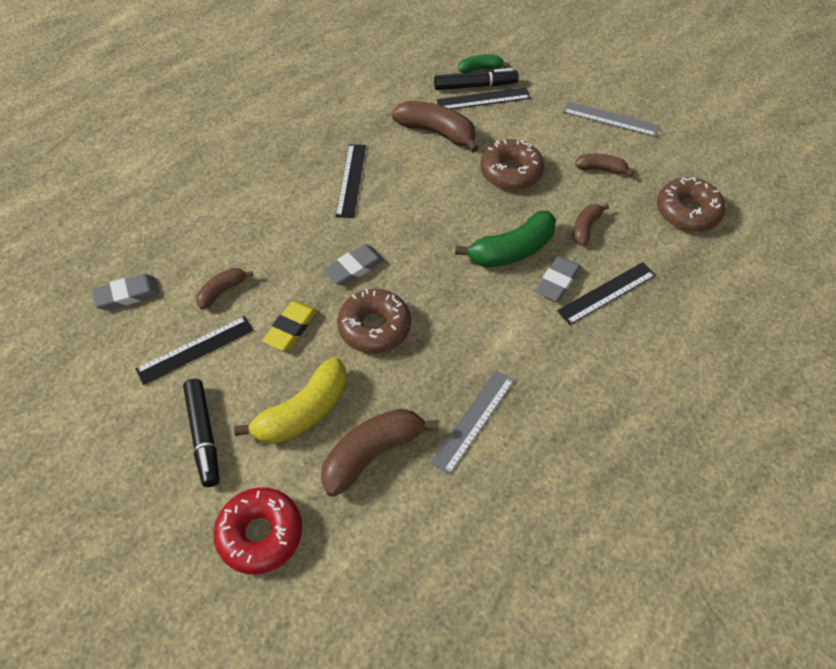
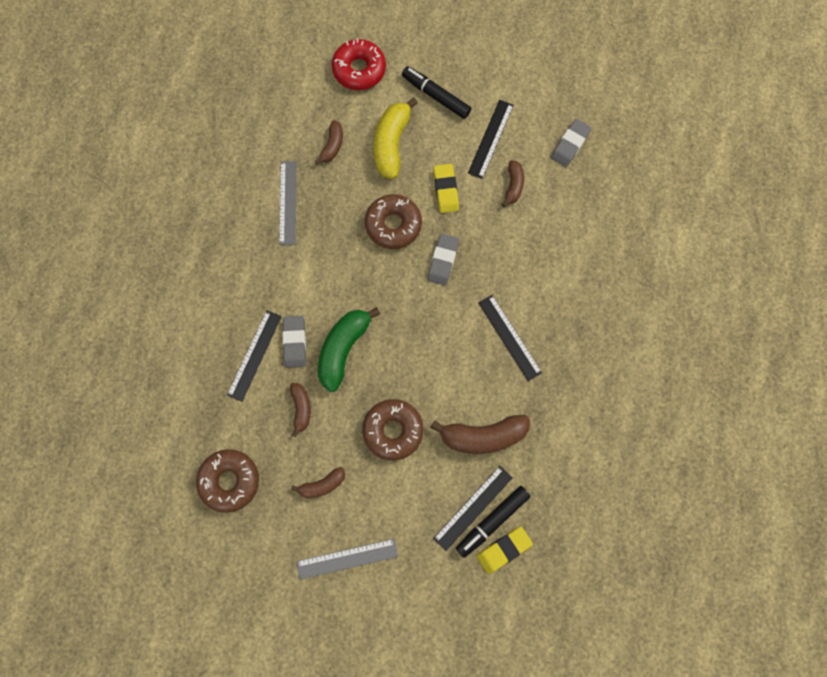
camera: 145 degrees right, 20 degrees up
(372, 454) = (332, 146): brown banana -> brown banana, size x0.56
(480, 69) = (504, 550): green banana -> yellow eraser

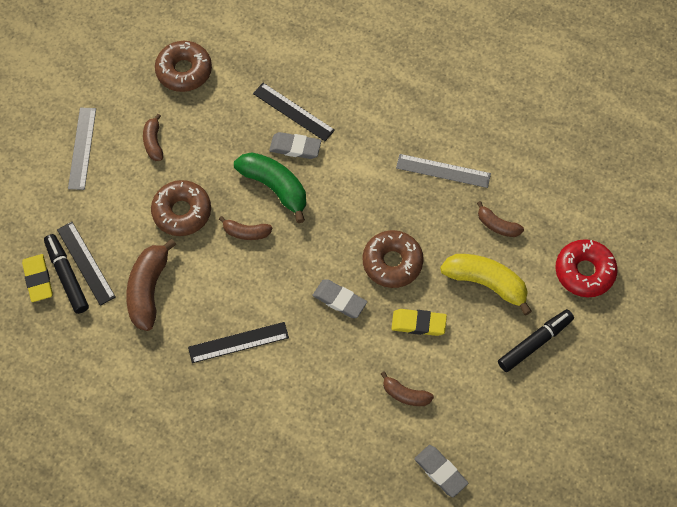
camera: 105 degrees right, 10 degrees down
(301, 408) = (229, 140): brown banana -> brown banana (246, 232)
(490, 139) = (468, 386): black ruler -> none

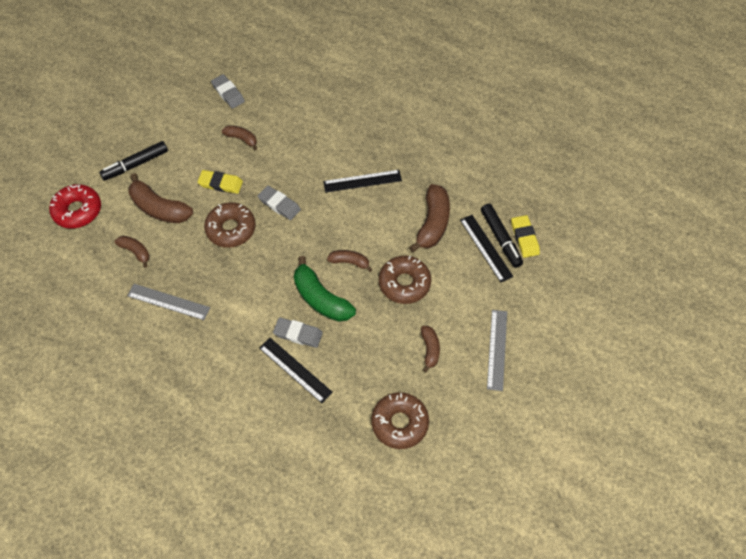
camera: 175 degrees left, 5 degrees down
(486, 283) = (159, 208): yellow banana -> brown banana

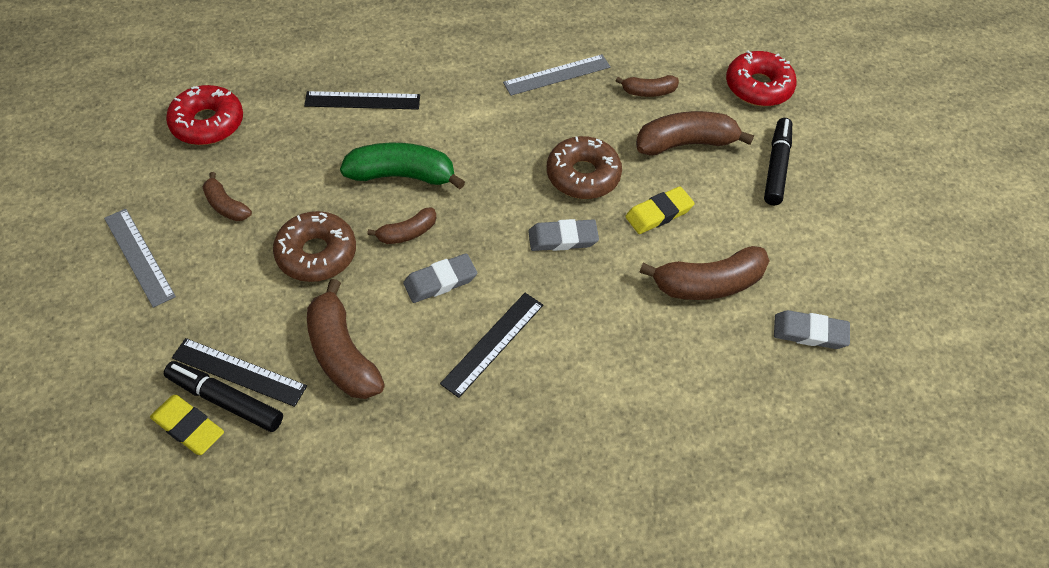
camera: 135 degrees right, 5 degrees down
(242, 139) = (708, 284): brown banana -> brown banana, size x1.79
(298, 334) = (392, 130): grey eraser -> grey eraser (440, 281)
(399, 423) = (208, 123): brown donut -> red donut

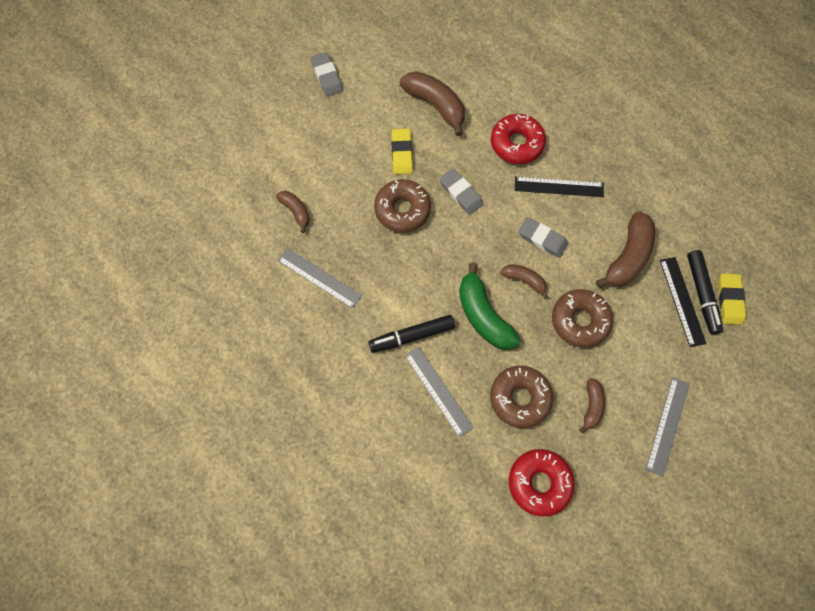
camera: 120 degrees left, 15 degrees up
(293, 155) = (520, 398): none -> brown donut
(362, 100) = (438, 391): black ruler -> grey ruler
(659, 213) = (402, 153): yellow eraser -> yellow eraser turned 60 degrees clockwise
(685, 143) = (330, 166): brown banana -> none
(758, 87) = (244, 149): red donut -> red donut (516, 143)
(776, 166) = (315, 109): black marker -> black marker (412, 336)
(809, 333) = (431, 47): grey eraser -> grey eraser (327, 76)

